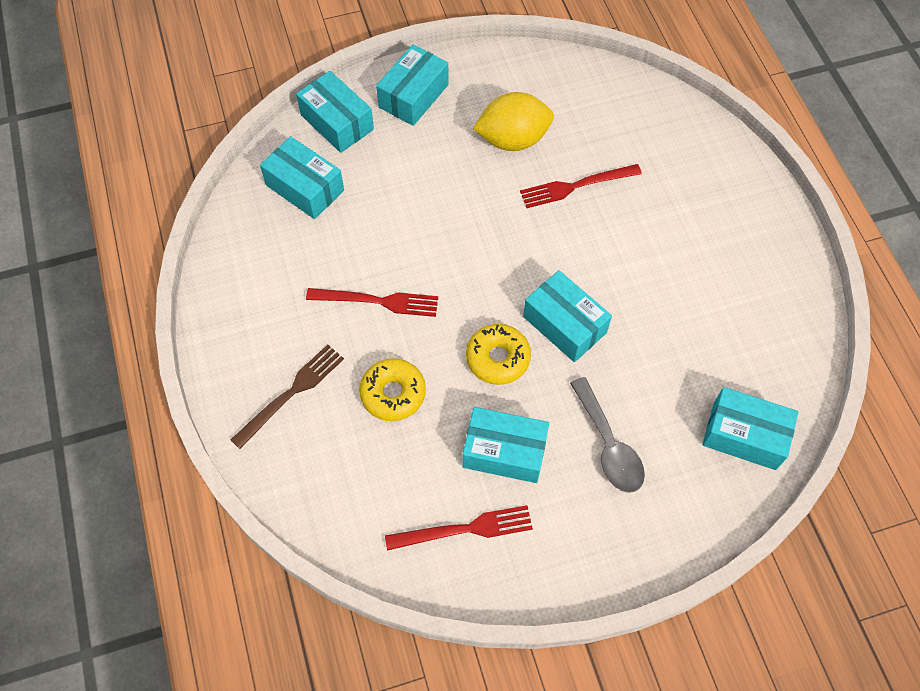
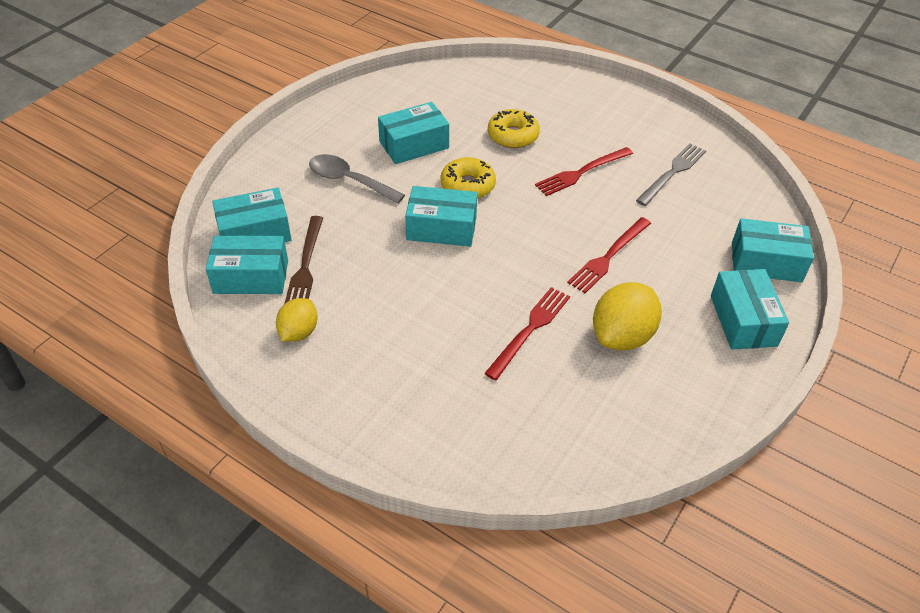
camera: 140 degrees right, 15 degrees down
(291, 393) = (571, 106): brown fork -> brown fork (305, 266)
(299, 245) = (672, 173): none -> grey fork
(305, 187) = (720, 206): turquoise box -> turquoise box (251, 277)
(464, 529) = (402, 104): red fork -> red fork (608, 256)
(761, 298) = (299, 332): none -> yellow lemon

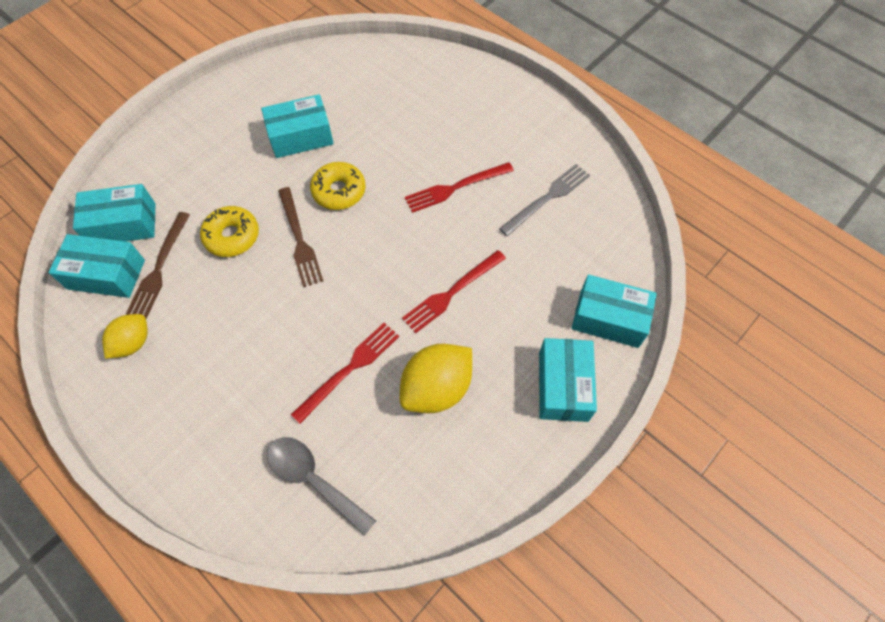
camera: 10 degrees right, 15 degrees up
(349, 180) = (227, 173): grey spoon -> grey spoon (313, 480)
(441, 228) = (299, 239): turquoise box -> brown fork
(513, 135) = (400, 135): yellow donut -> yellow donut (232, 236)

